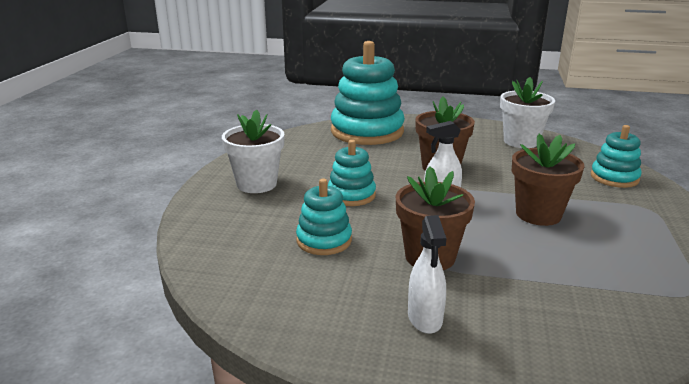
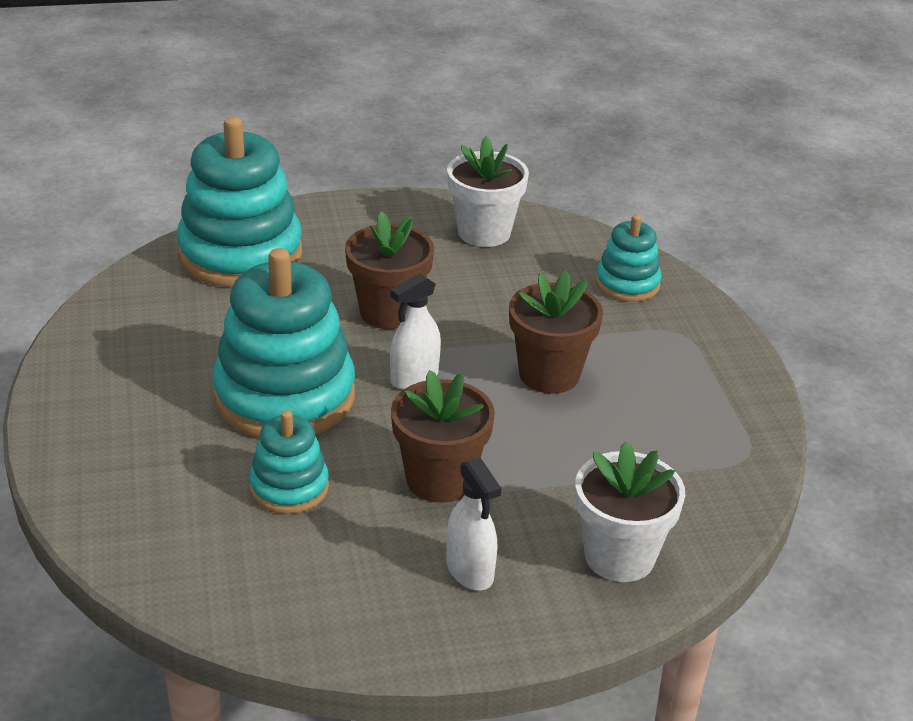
camera: 25 degrees left, 10 degrees up
(256, 184) = (128, 407): white flower pot -> white flower pot (619, 556)
(351, 195) = (284, 396): turquoise stacking toy -> turquoise stacking toy, size x1.92

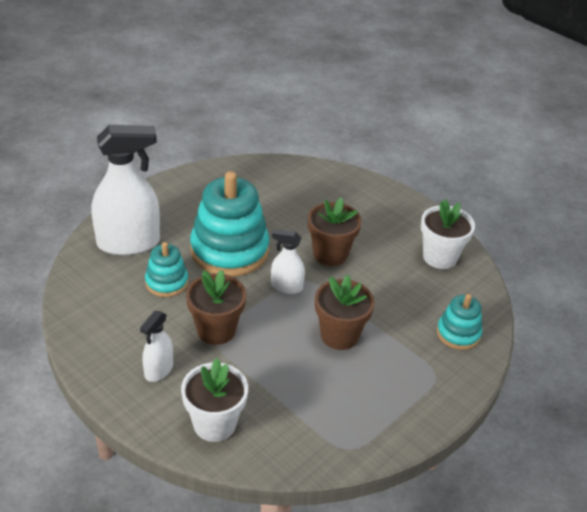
camera: 55 degrees right, 5 degrees up
(152, 492) = (129, 243): none -> white spray bottle
(240, 254) = (322, 185): turquoise stacking toy -> none

